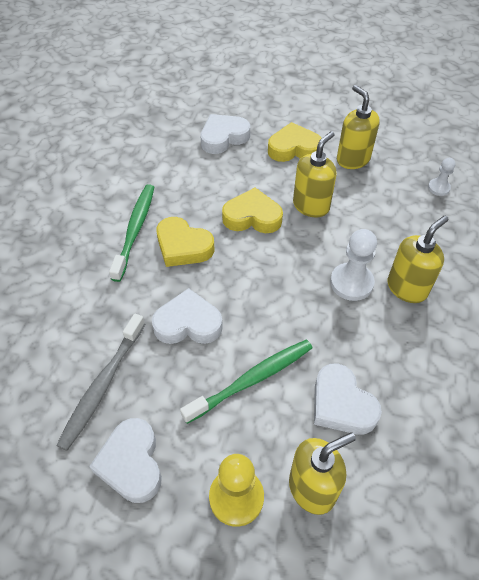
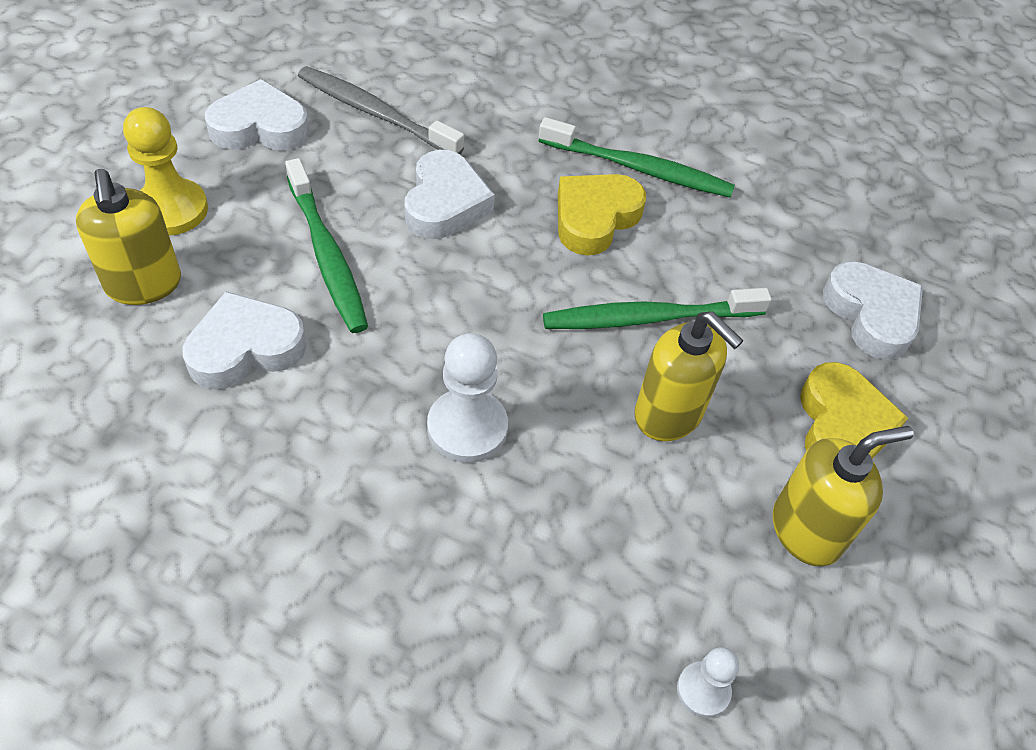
camera: 95 degrees right, 0 degrees up
(252, 217) = (649, 318): yellow heart -> green toothbrush
(407, 288) = (432, 515): yellow soap dispenser -> none

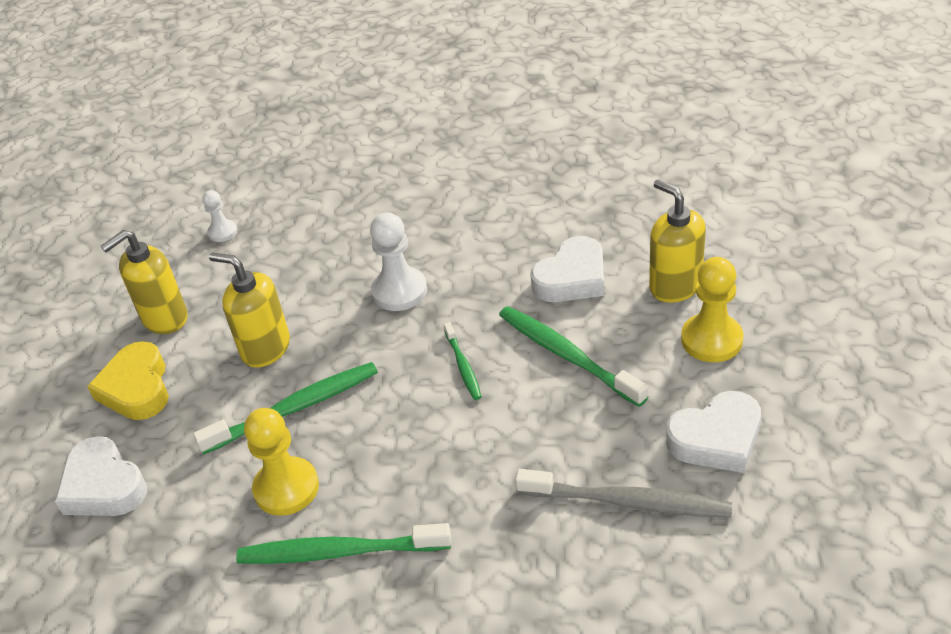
camera: 170 degrees right, 10 degrees down
(443, 290) = (463, 366): none -> green toothbrush
(445, 203) = (503, 436): white heart -> none
(595, 218) = (365, 477): yellow heart -> none
(675, 238) = (286, 488): none -> yellow pawn

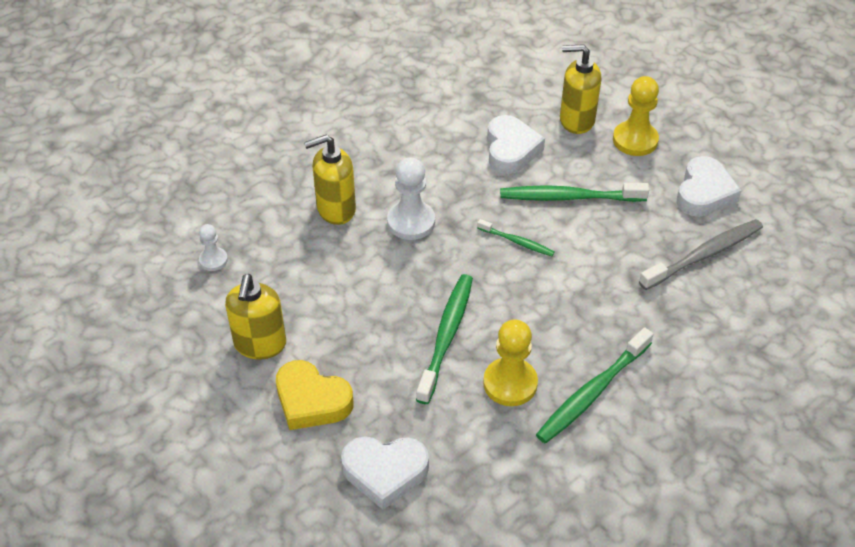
camera: 50 degrees left, 5 degrees up
(265, 348) = (370, 314): yellow soap dispenser -> yellow soap dispenser (335, 209)

